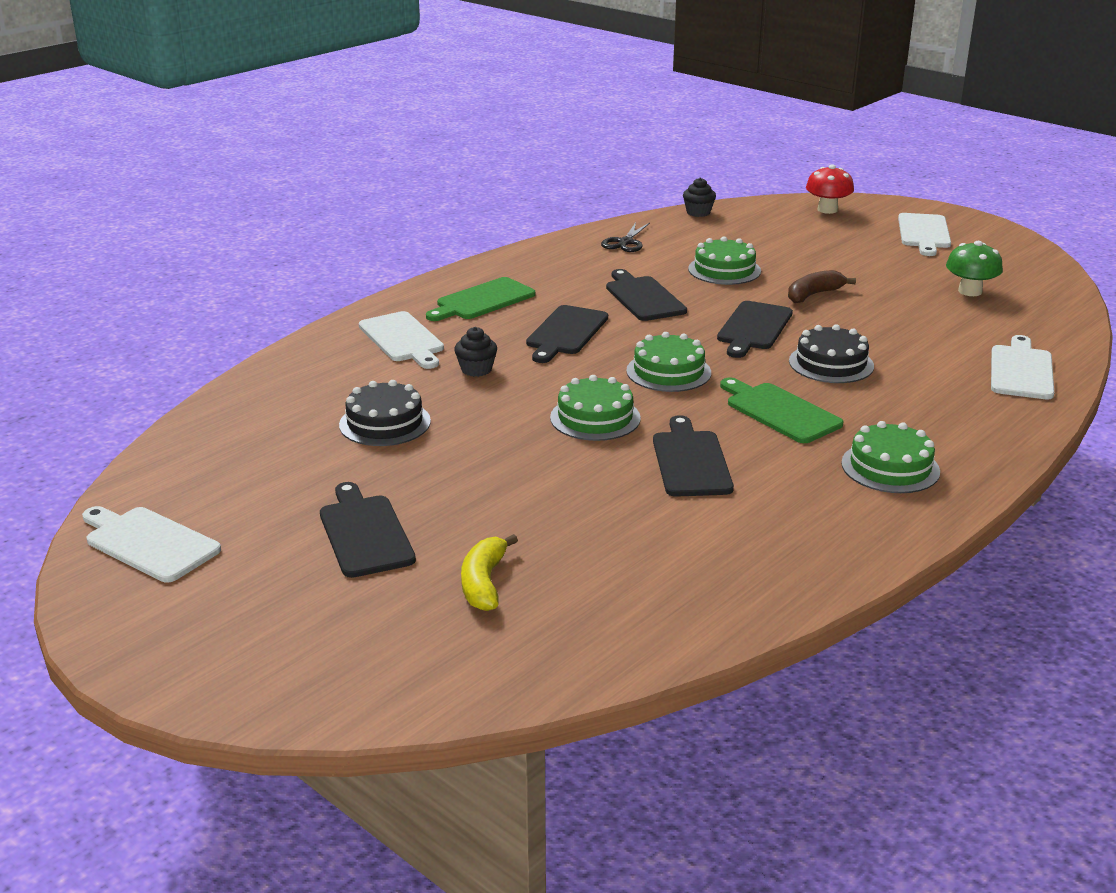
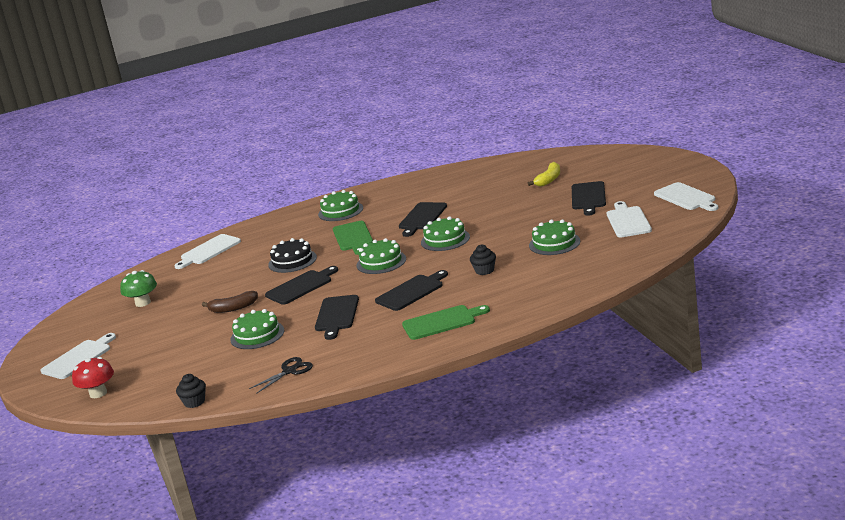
camera: 150 degrees left, 5 degrees down
(385, 423) = (554, 243): black cake -> green cake
(403, 339) = (514, 295): white cutting board -> white cutting board (628, 221)

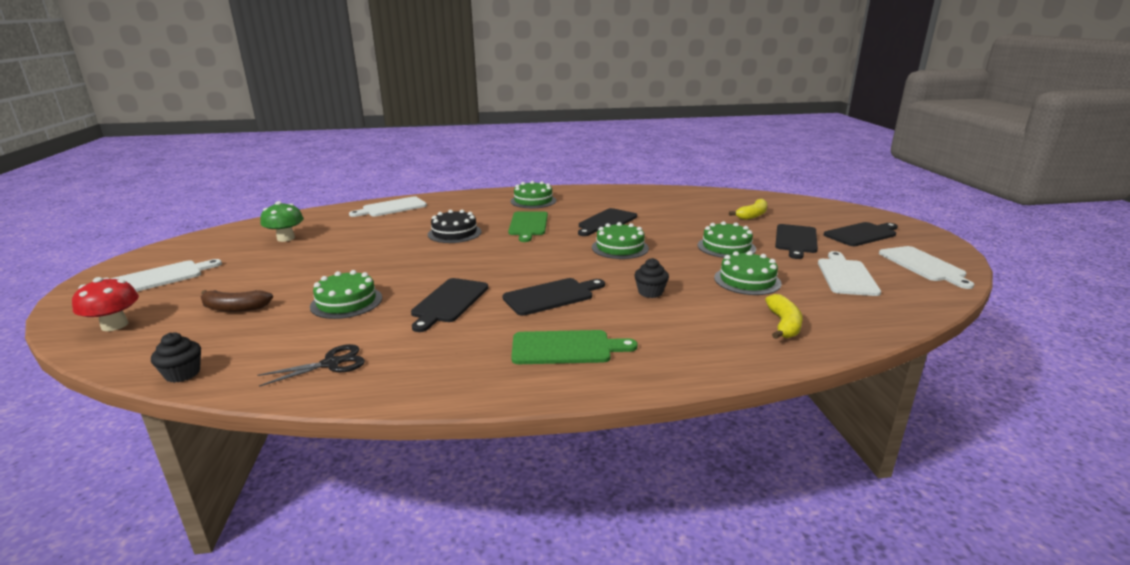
camera: 10 degrees right, 0 degrees up
(233, 308) = (355, 265): brown banana -> brown banana (234, 308)
(301, 286) = (440, 259): black cutting board -> black cutting board (862, 234)
(381, 262) = (539, 254): green cake -> green cake (726, 247)
(584, 270) = (783, 325): none -> yellow banana

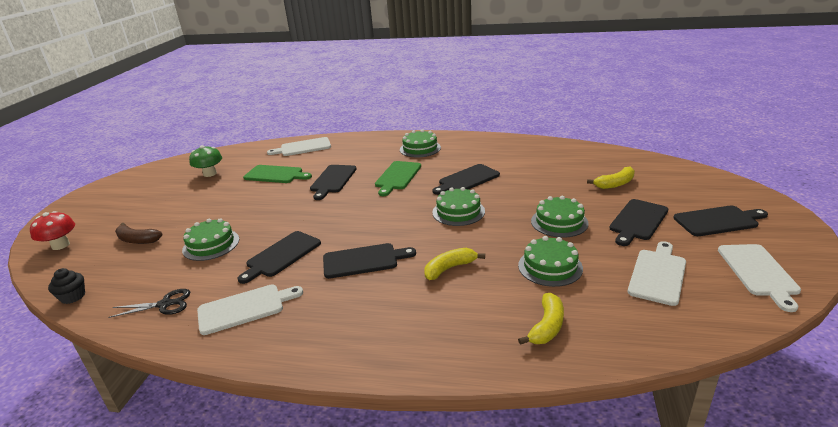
camera: 20 degrees right, 5 degrees up
(160, 277) = (110, 204): white cutting board -> white cutting board (245, 308)
(454, 233) = (333, 180): black cake -> black cutting board
(566, 348) = (338, 319): green cutting board -> green cutting board (275, 174)
(650, 292) = (449, 268): black cupcake -> yellow banana

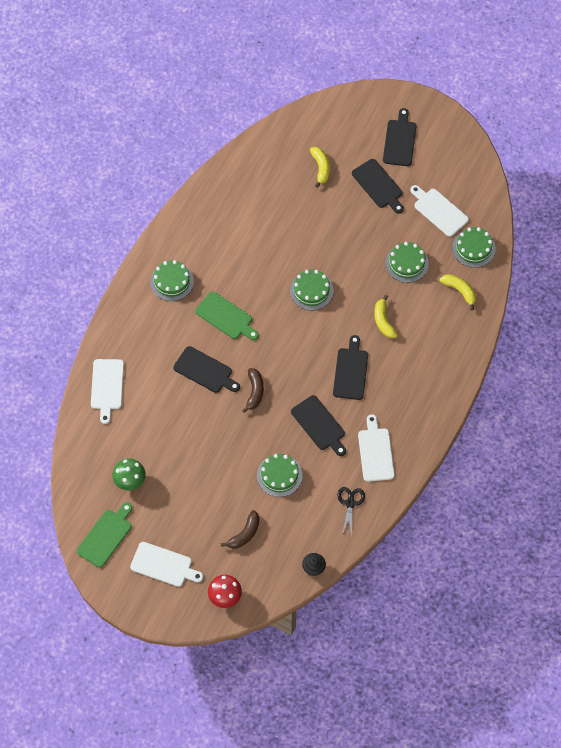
camera: 75 degrees left, 35 degrees up
(275, 174) = (165, 419): green cutting board -> green cutting board (106, 536)
(316, 208) = (254, 392): none -> brown banana
(467, 180) = (260, 265): black cutting board -> none
(559, 222) = (357, 232): green cake -> green cake (473, 248)
(758, 272) = (458, 160): white cutting board -> white cutting board (164, 565)

